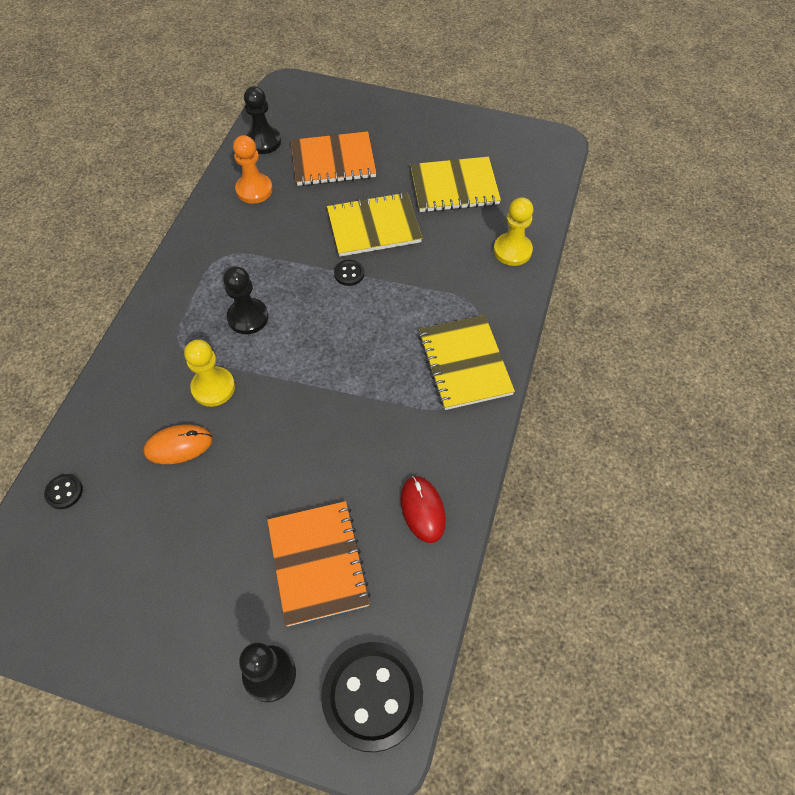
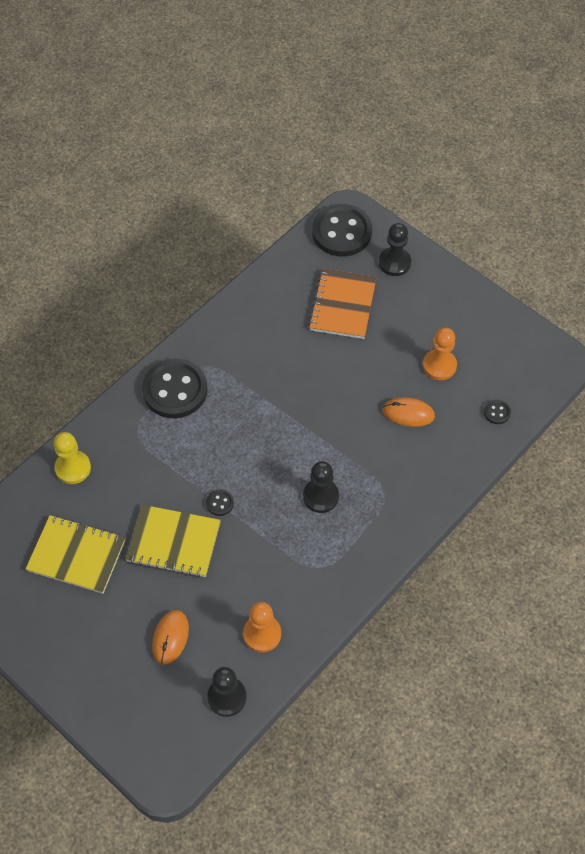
camera: 155 degrees left, 0 degrees up
(155, 527) = (439, 365): none -> orange pawn
(213, 387) = (369, 447): yellow pawn -> none
(333, 161) = (170, 637): orange notebook -> orange mouse
(423, 510) = (262, 309): red mouse -> none
(464, 364) = (175, 390): yellow notebook -> black button

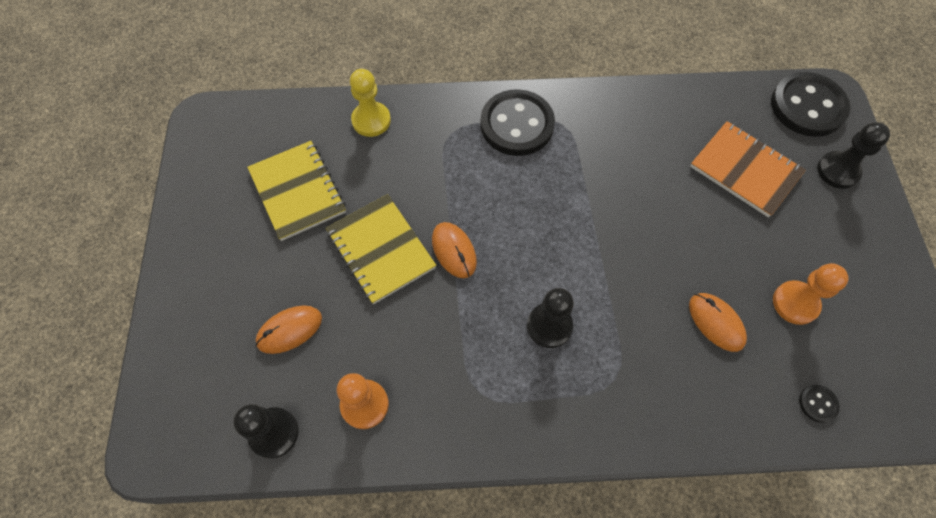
camera: 45 degrees right, 5 degrees up
(220, 503) = (454, 251): black button -> orange mouse
(342, 305) = (745, 170): orange notebook -> orange notebook turned 75 degrees clockwise

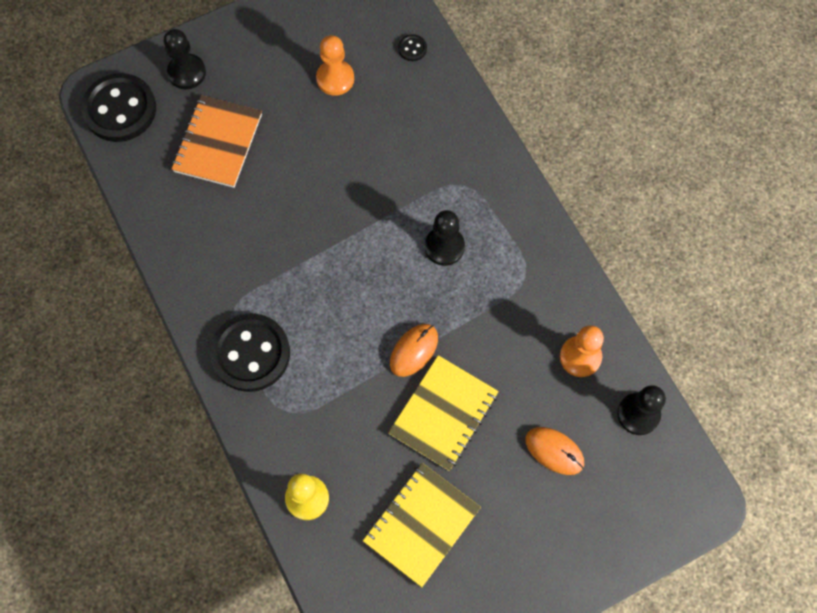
camera: 115 degrees left, 5 degrees up
(716, 322) = (380, 129): orange mouse -> none

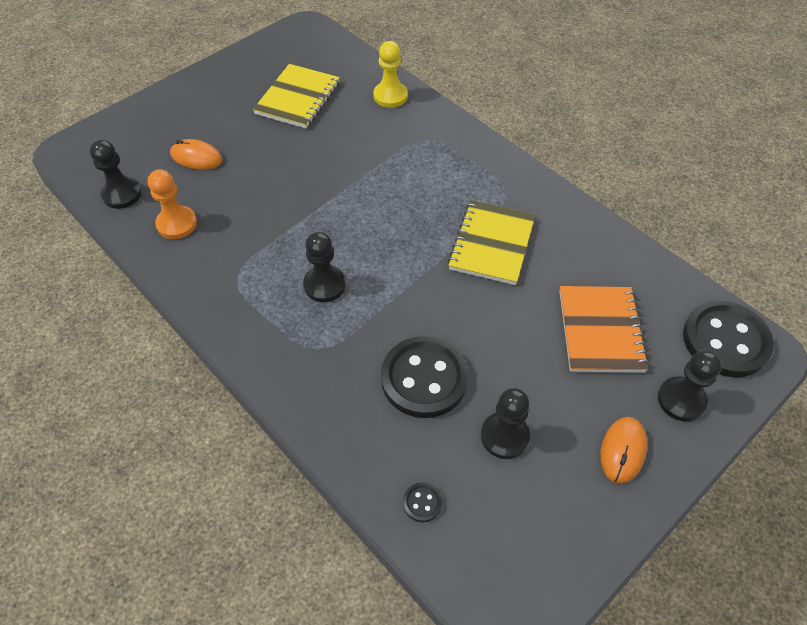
camera: 165 degrees right, 15 degrees down
(251, 353) = (475, 168): black button -> black button (424, 379)
(335, 79) = (504, 436): orange pawn -> black pawn
(414, 350) = (333, 198): orange mouse -> orange mouse (622, 450)
(443, 414) = (295, 162): yellow notebook -> yellow notebook (491, 244)

